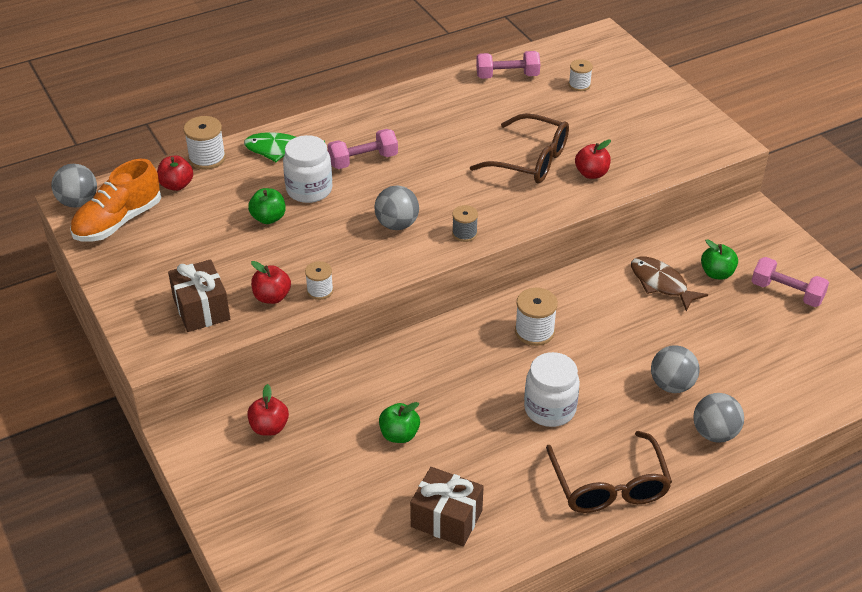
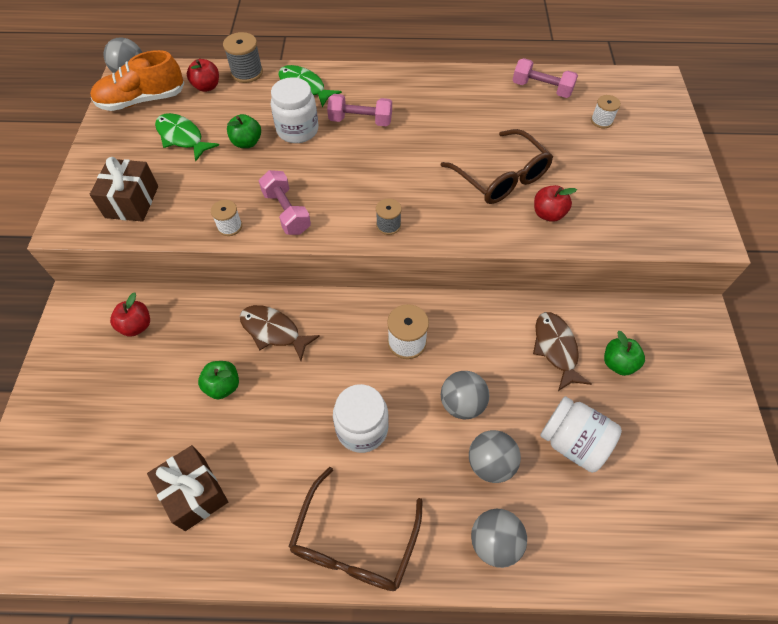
camera: 30 degrees right, 15 degrees up
(197, 238) = (182, 137): none -> green fish
(207, 158) = (247, 73): white spool -> grey spool
(272, 297) = (190, 215): red apple -> none
(397, 224) = (339, 192): grey ball -> grey ball (462, 404)
(408, 375) = (273, 331): none -> brown fish
(722, 342) = (573, 442): none -> white jar
(786, 292) = (676, 419): pink dumbbell -> pink dumbbell (286, 212)

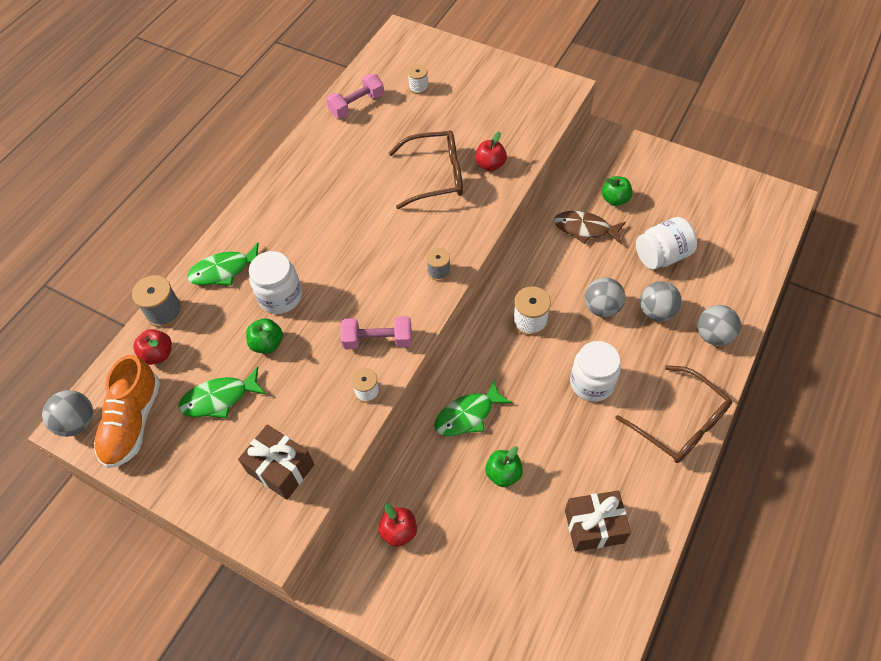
camera: 60 degrees left, 0 degrees up
(273, 331) = (468, 415): brown fish -> green fish
(360, 121) = (303, 244): pink dumbbell -> none

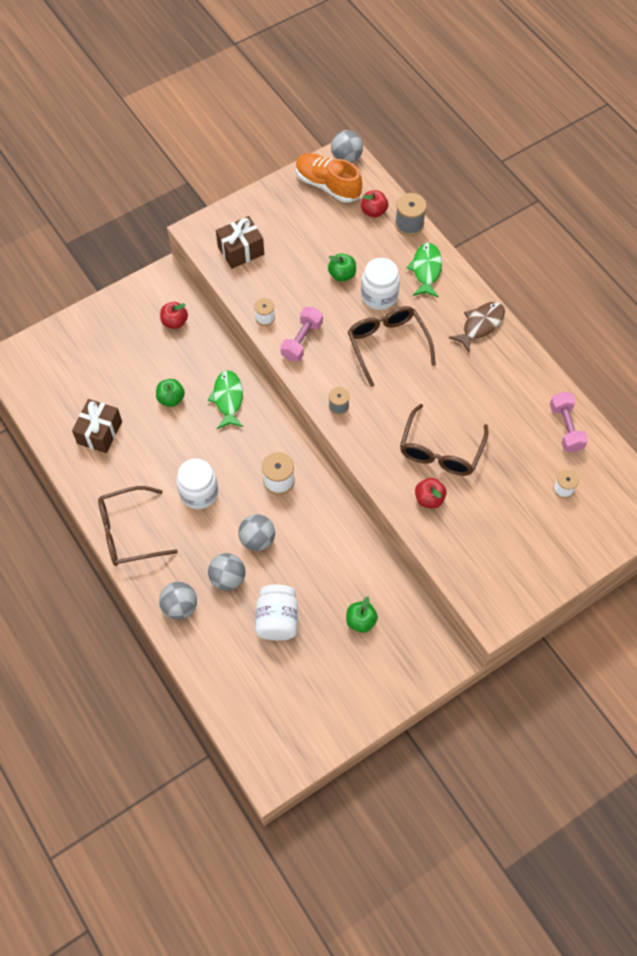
camera: 115 degrees right, 5 degrees up
(219, 399) = (315, 234): green fish -> none
(340, 263) = (387, 344): none -> brown glasses
(585, 229) = (343, 575): brown fish -> brown fish (480, 325)

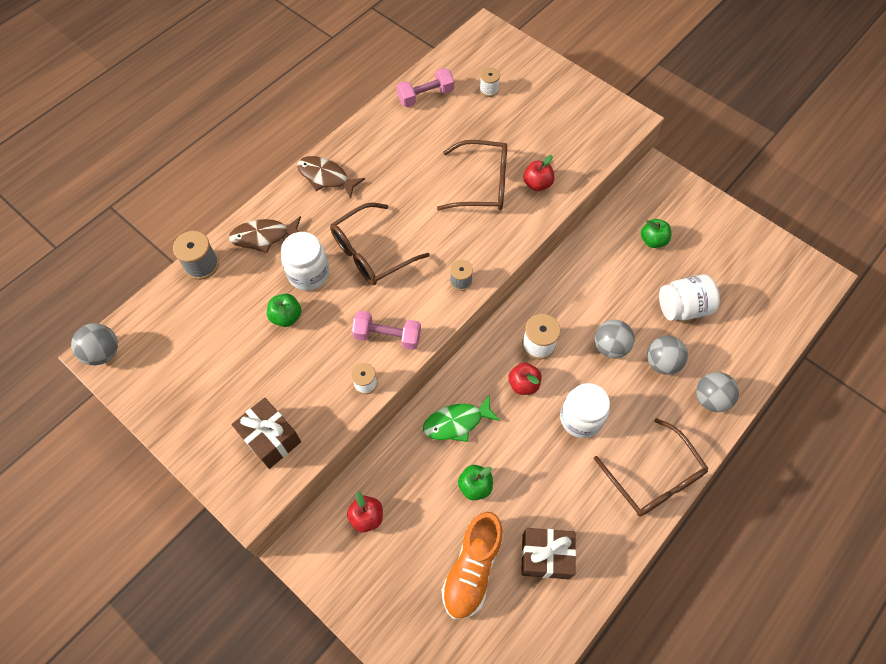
camera: 105 degrees left, 0 degrees up
(327, 185) = (151, 363): orange shoe -> orange shoe (472, 569)
(373, 211) = (187, 304): red apple -> red apple (523, 384)
(426, 270) = (264, 237): green fish -> brown fish

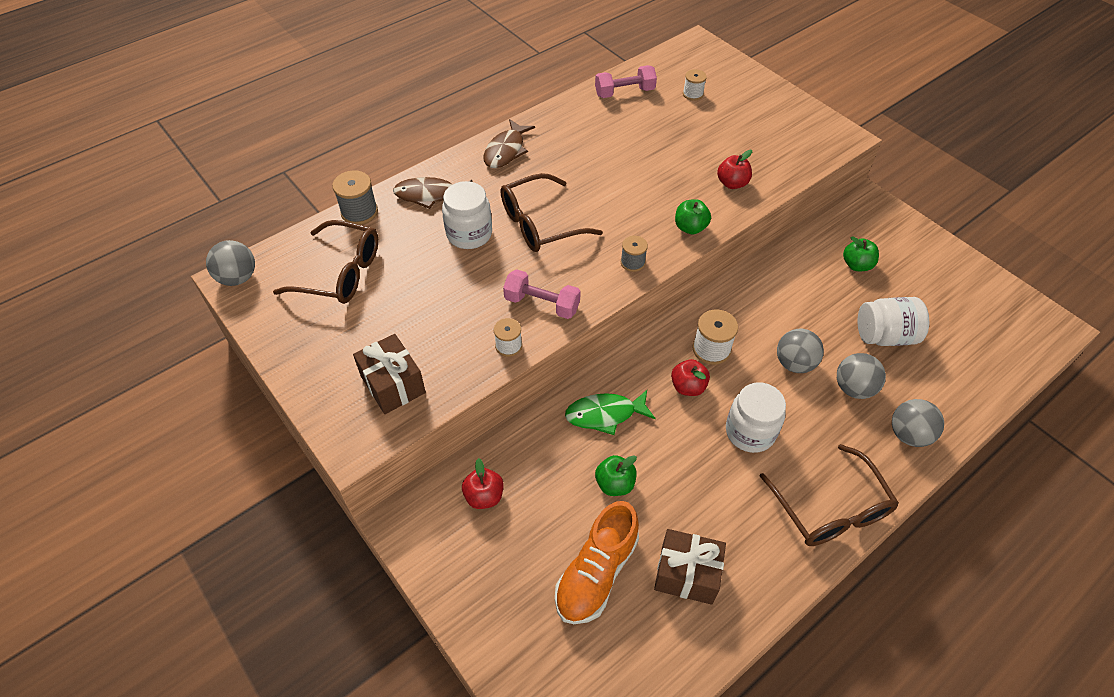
camera: 10 degrees right, 10 degrees down
(286, 317) = (436, 271): green apple -> green apple (690, 227)
(326, 177) = (506, 150): brown fish -> brown fish turned 105 degrees counterclockwise
(482, 184) = (672, 176): brown glasses -> brown glasses (341, 273)

